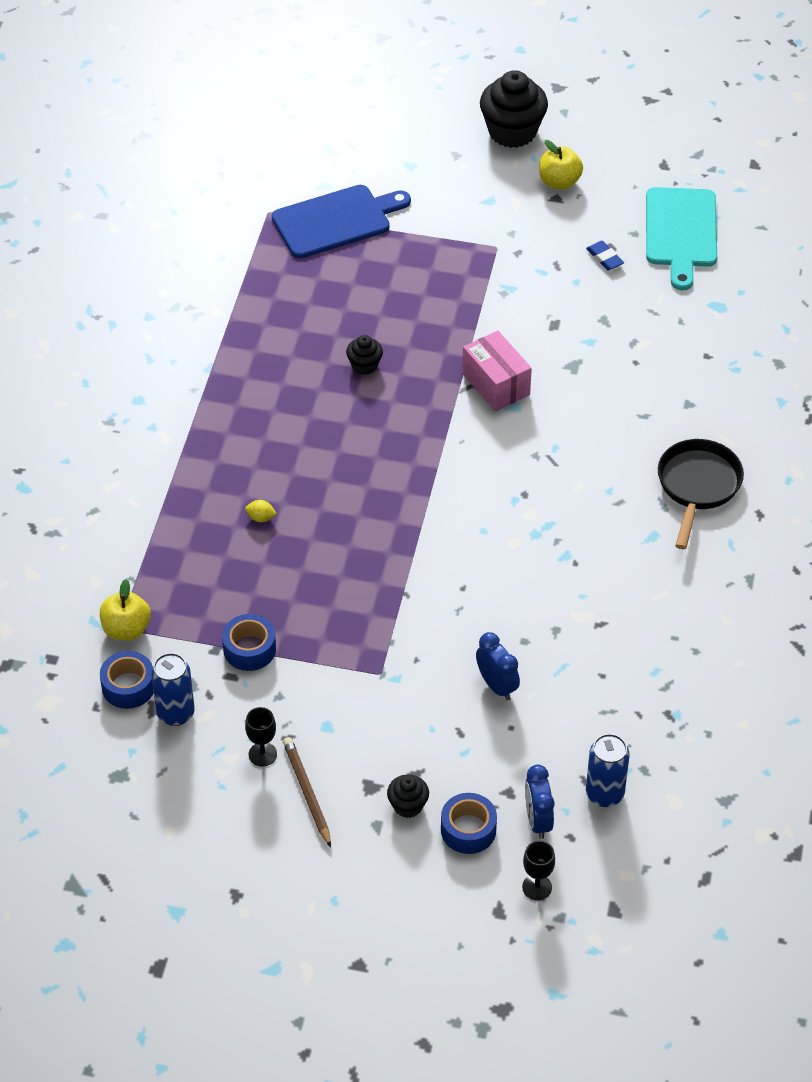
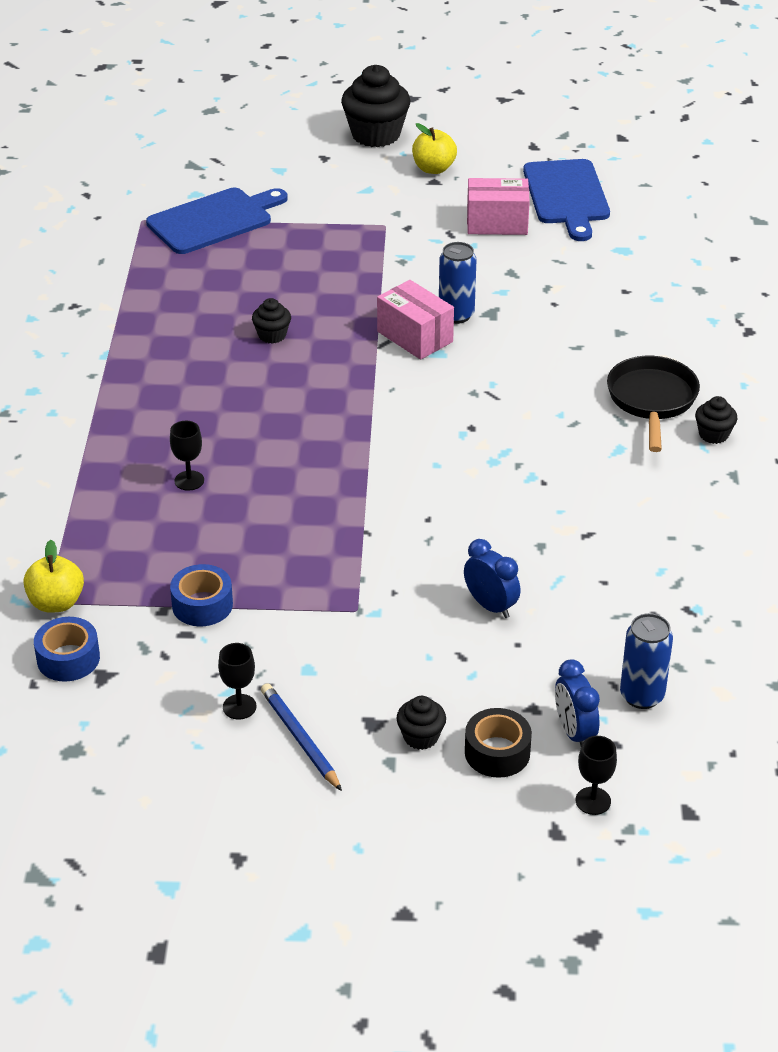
camera: 10 degrees left, 10 degrees down
(176, 713) = (129, 678): blue can -> blue can (456, 315)
(261, 518) = (189, 480): yellow lemon -> black goblet
(307, 792) = (300, 738): brown pencil -> blue pencil
(468, 830) = (497, 752): blue tape -> black tape
(604, 258) = (497, 223): blue eraser -> pink box
(681, 232) = (567, 196): turquoise cutting board -> blue cutting board
(744, 532) = (713, 434): none -> black cupcake

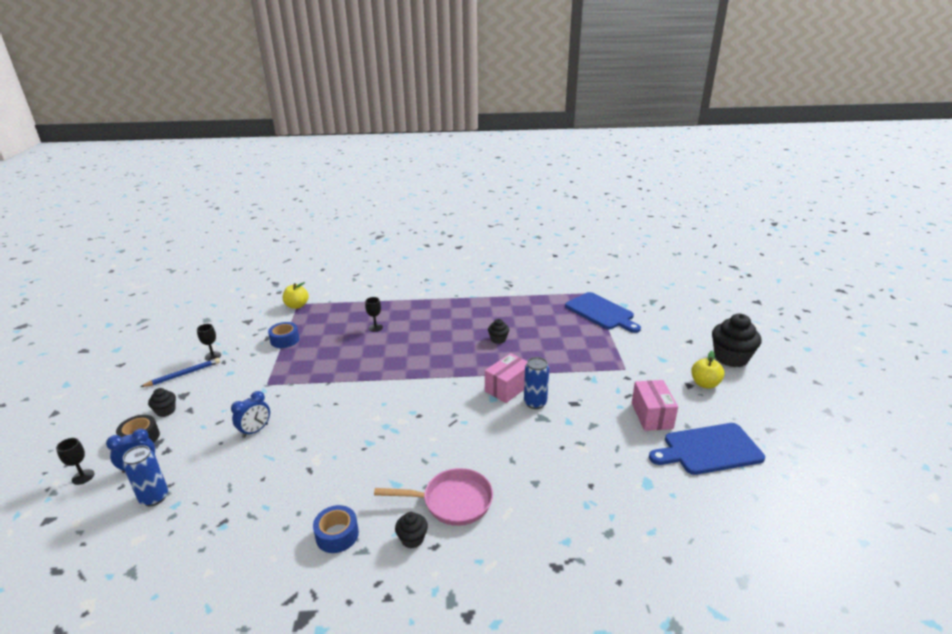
camera: 85 degrees right, 10 degrees down
(68, 658) = (261, 312): blue tape -> blue tape (337, 535)
(652, 401) = (452, 501): black pan -> pink pan

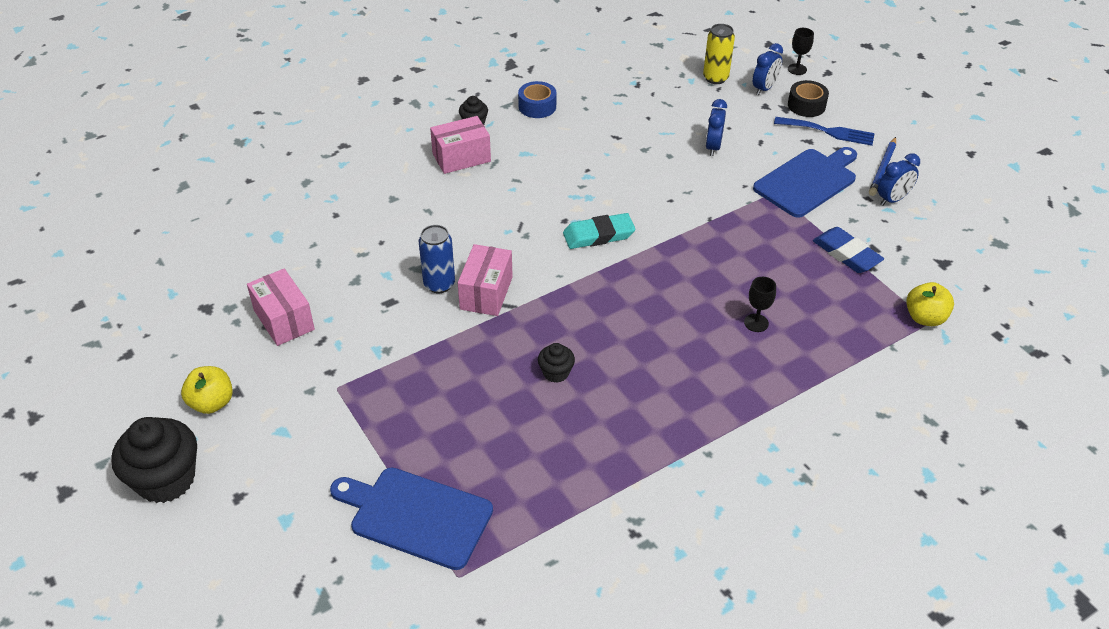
camera: 150 degrees right, 15 degrees up
(154, 497) = (715, 78): blue can -> yellow can
(166, 411) = (828, 131): black cupcake -> blue fork
(213, 356) = (892, 199): black goblet -> blue clock
(285, 340) = (846, 254): blue tape -> blue eraser
(406, 397) = (598, 235): none -> turquoise eraser
(452, 501) = (461, 158): pink pan -> pink box
(708, 449) = (209, 298): blue cutting board -> blue cutting board (807, 181)

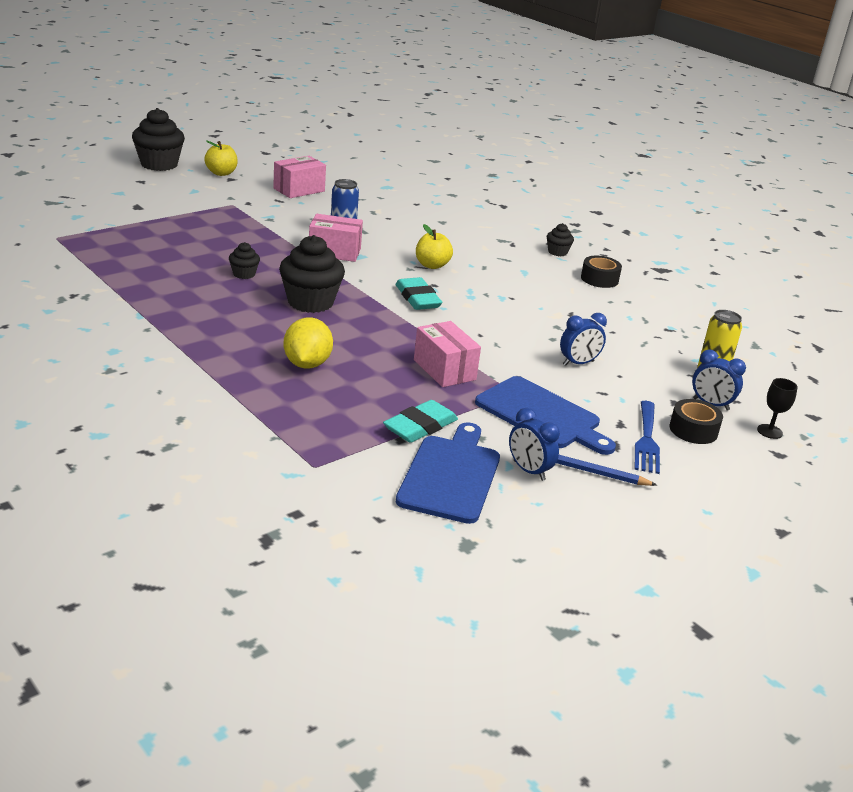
camera: 80 degrees right, 15 degrees down
(416, 516) = (111, 226): blue cutting board -> blue cutting board (450, 475)
(461, 158) = (506, 246): pink box -> pink box (444, 370)
(537, 106) = (599, 279): blue tape -> black tape
(621, 317) = (310, 302): none -> black cupcake
(713, 147) = (578, 363): blue clock -> blue clock turned 150 degrees clockwise
(756, 323) = (307, 364): black goblet -> yellow lemon
(846, 254) = (420, 426): blue eraser -> turquoise eraser
(925, 318) = (321, 464): yellow apple -> yellow apple (432, 265)

